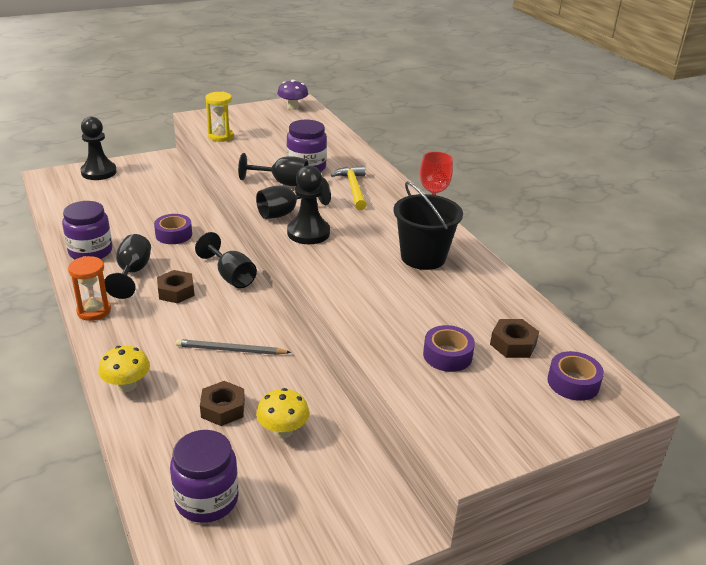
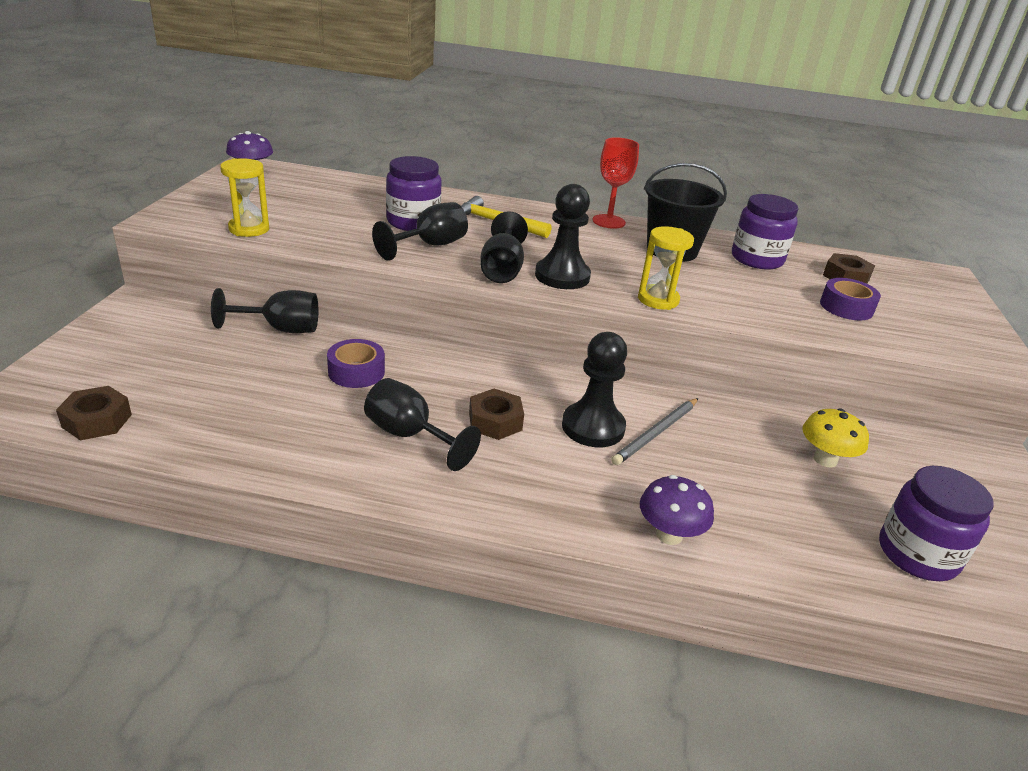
camera: 55 degrees left, 0 degrees up
(90, 251) = (305, 448): purple jar -> purple jar (757, 259)
(94, 311) = (469, 501): orange hourglass -> none
(99, 172) = (80, 359): black pawn -> black pawn (593, 427)
(127, 386) = (669, 535): yellow mushroom -> purple mushroom
(223, 409) = (763, 481): brown nut -> brown nut (97, 421)
(231, 276) = (505, 374): black goblet -> black goblet (280, 329)
(327, 274) = (658, 300): none -> yellow hourglass
(573, 383) = (914, 281): purple tape -> none

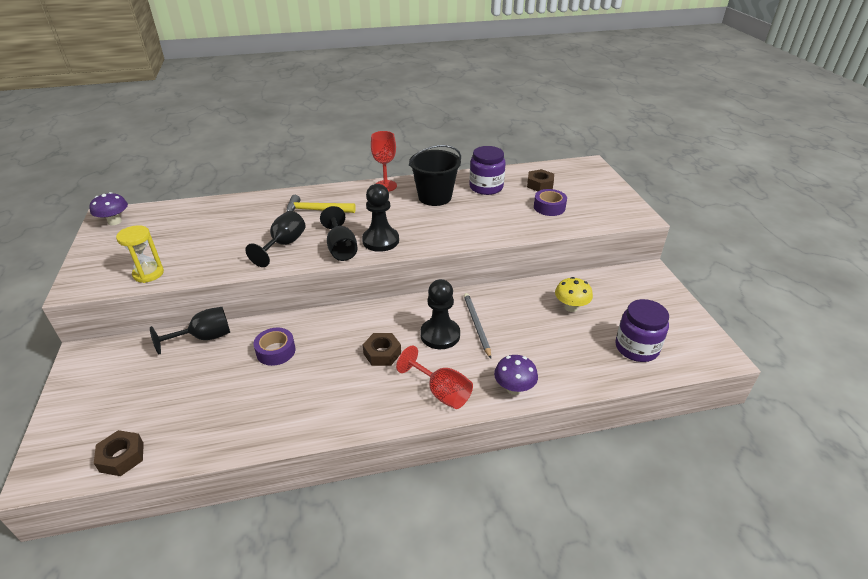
camera: 20 degrees left, 5 degrees up
(410, 436) = (337, 384): black goblet -> none
(413, 222) = (260, 229): purple jar -> none
(551, 498) = (441, 392): none -> red goblet
(656, 433) = (476, 325): grey pencil -> grey pencil turned 150 degrees clockwise
(658, 300) = (445, 239): yellow hourglass -> none

